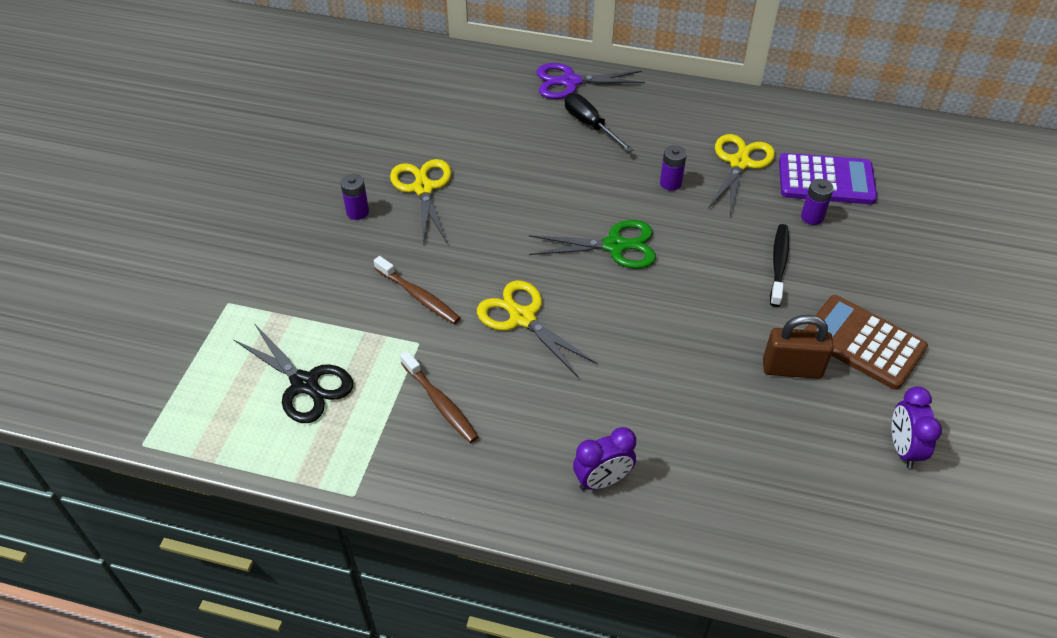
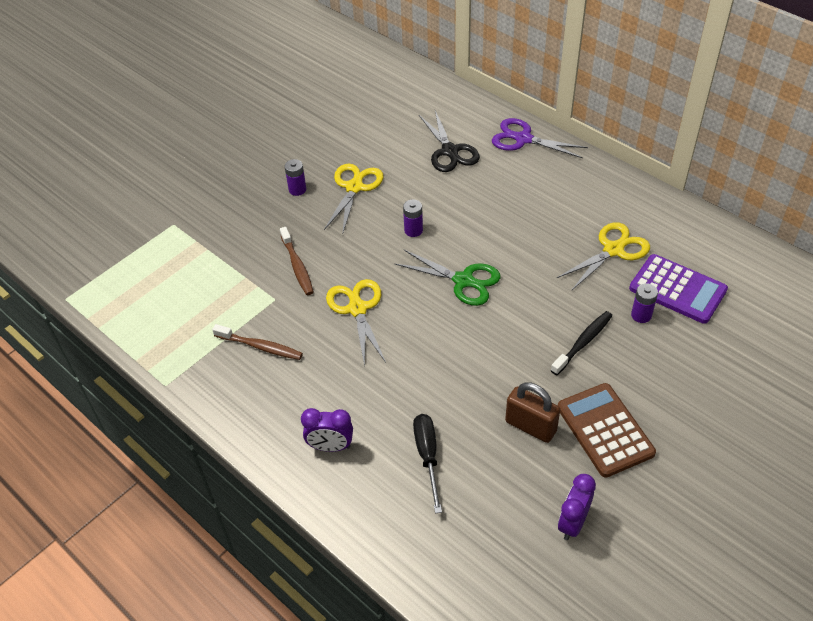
camera: 30 degrees right, 0 degrees up
(305, 384) = (184, 298): black scissors -> black scissors (450, 151)
(440, 403) = (260, 347): brown toothbrush -> brown toothbrush turned 60 degrees counterclockwise
(590, 125) = (513, 179): black screwdriver -> black screwdriver (427, 456)
(670, 183) = (543, 247): purple battery -> purple battery (413, 230)

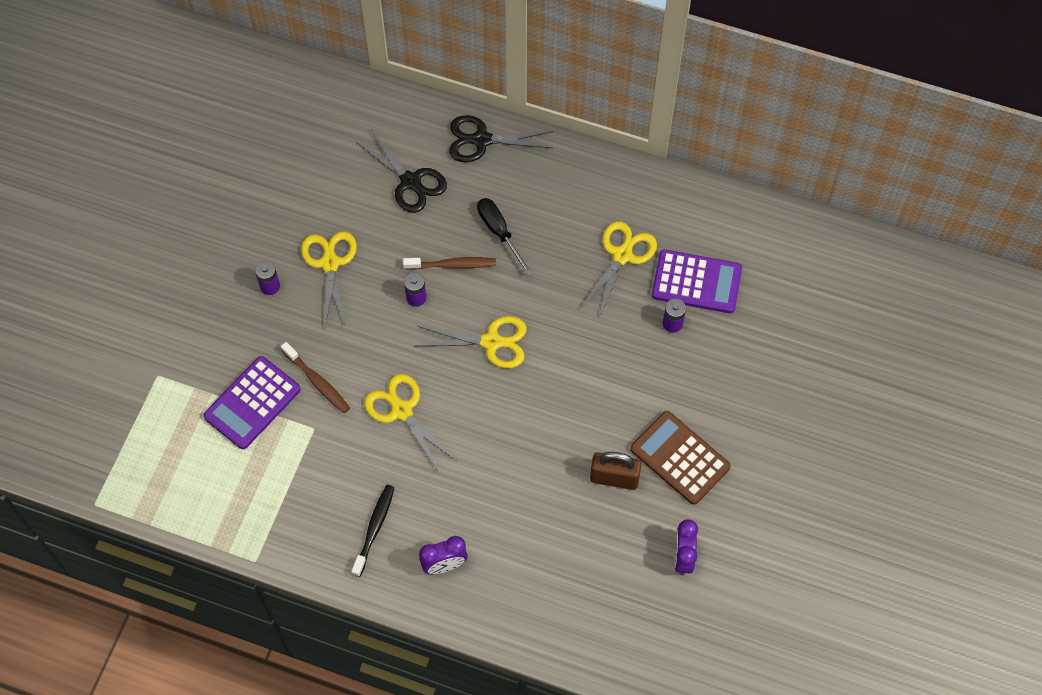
camera: 25 degrees left, 15 degrees up
(235, 265) = (252, 403): none -> purple calculator
(260, 347) = (327, 486): brown toothbrush -> brown toothbrush (452, 265)
(427, 456) = (535, 542): black screwdriver -> black screwdriver (499, 232)
(463, 281) = (491, 342): green scissors -> yellow scissors
(523, 139) = (481, 140): purple scissors -> black scissors
(583, 342) = (630, 373): black toothbrush -> black toothbrush (374, 528)

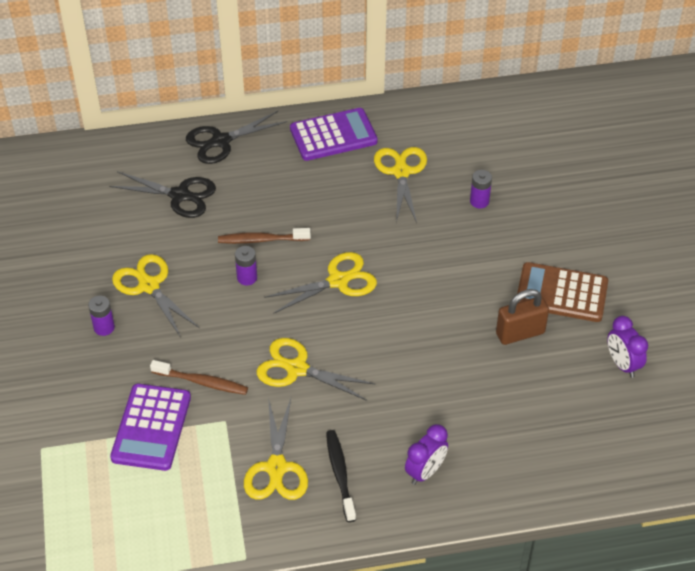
camera: 30 degrees left, 15 degrees down
(328, 495) = (276, 468): none -> yellow scissors
(452, 265) = (261, 240): brown toothbrush -> brown toothbrush turned 150 degrees counterclockwise
(499, 232) = (285, 199): black screwdriver -> none
(696, 282) = (476, 165): purple calculator -> purple calculator (333, 135)

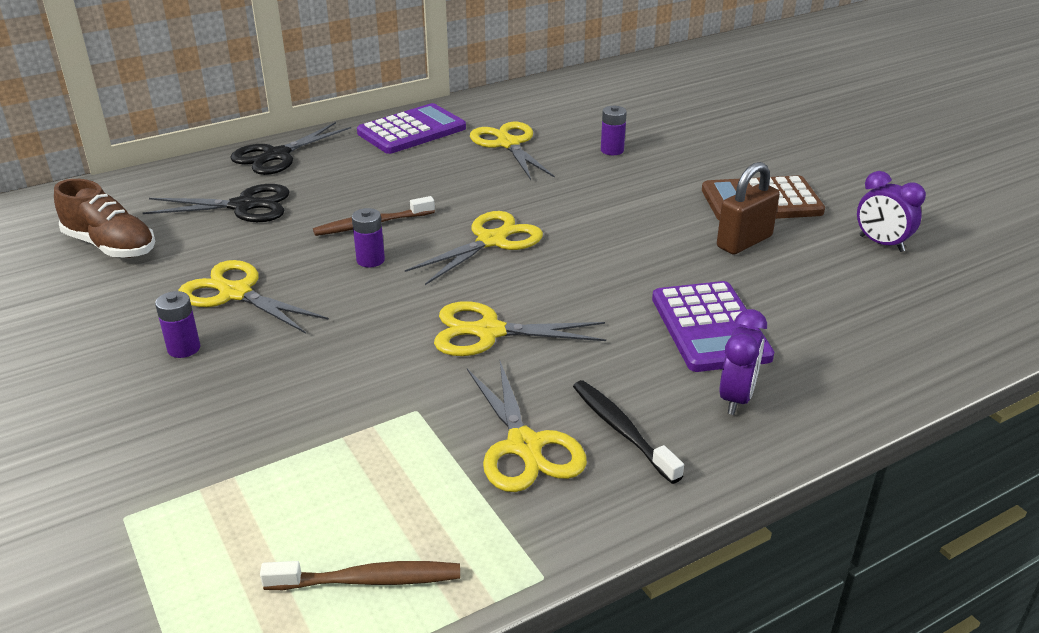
camera: 20 degrees left, 15 degrees down
(81, 215) = (111, 246): none -> brown shoe
(151, 427) = (304, 445): purple calculator -> purple calculator (710, 328)
(202, 382) = (360, 375): brown toothbrush -> brown toothbrush (368, 580)

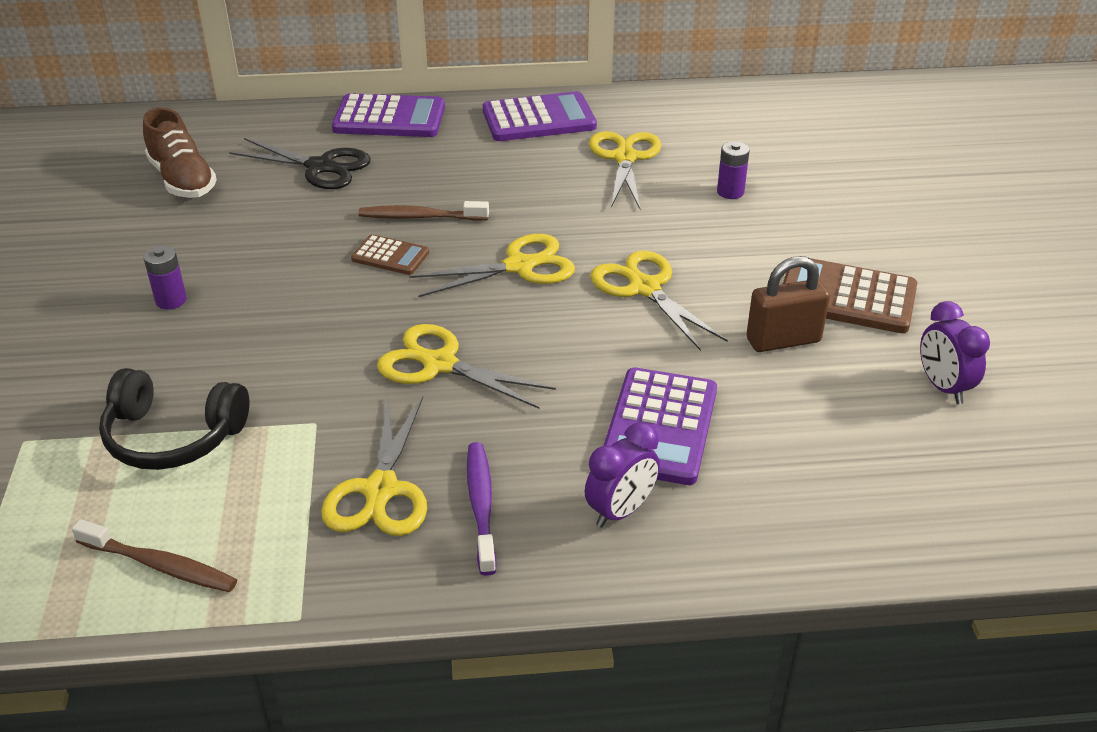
camera: 25 degrees right, 5 degrees up
(235, 293) = (249, 258): yellow scissors -> yellow scissors (644, 288)
(277, 156) = (389, 118): black scissors -> purple calculator
(285, 463) = (173, 436): none -> black headphones
(370, 260) = (390, 256): purple battery -> brown calculator
(622, 430) = (481, 505): black toothbrush -> purple toothbrush

